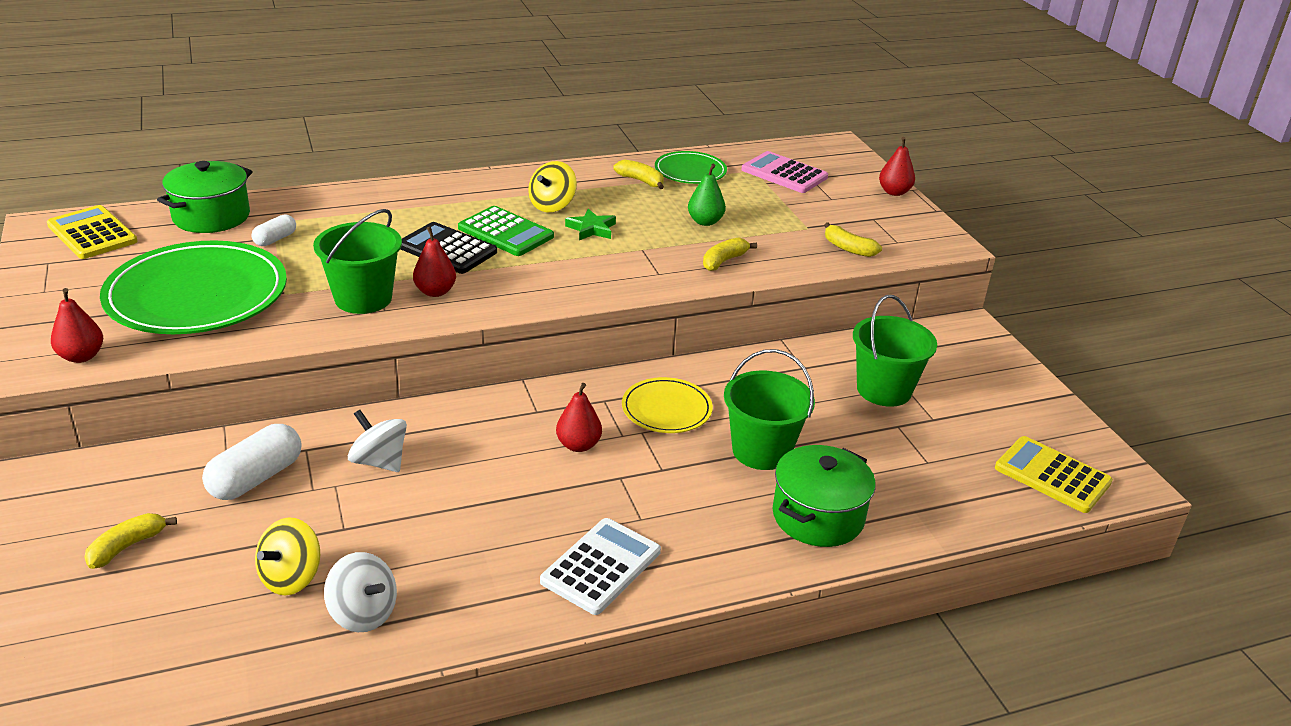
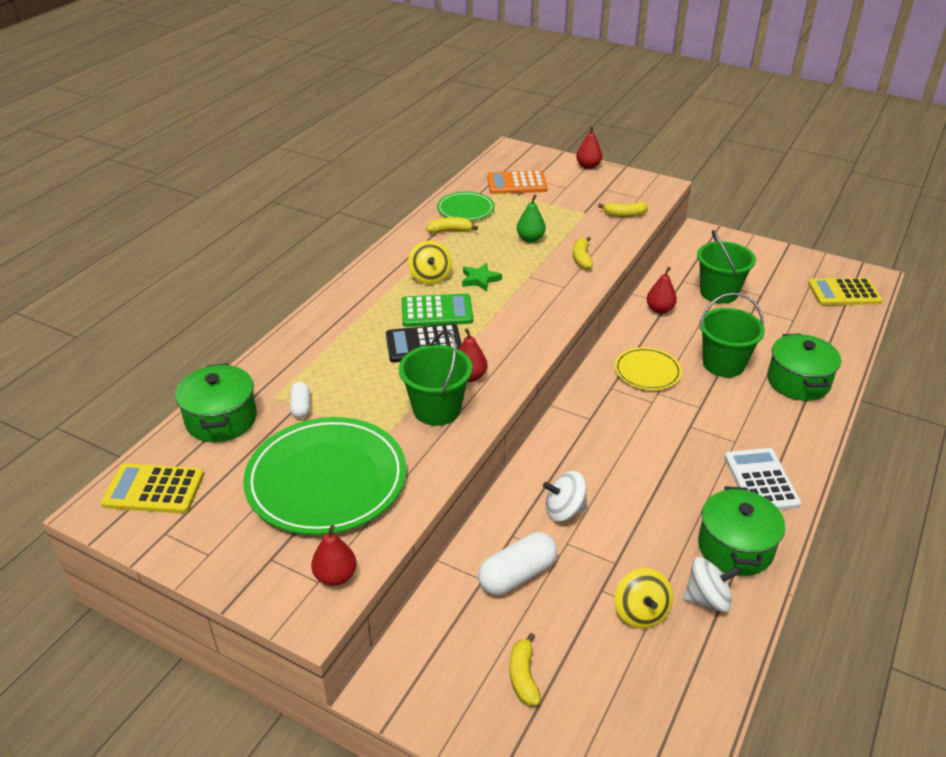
camera: 40 degrees left, 5 degrees up
(256, 478) = (517, 575): white capsule -> white capsule turned 60 degrees clockwise
(467, 597) = (735, 547): none -> green pot
(578, 445) = (642, 423): red pear -> red pear (659, 309)
(784, 173) = (516, 183): pink calculator -> orange calculator

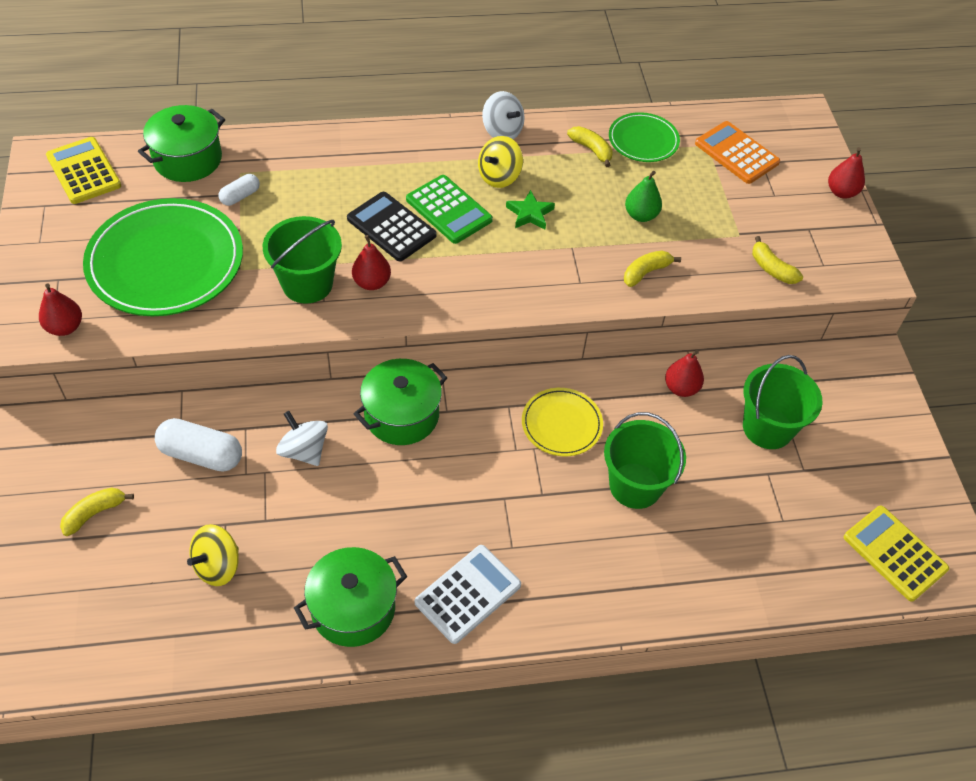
camera: 50 degrees right, 15 degrees up
(707, 599) = (269, 612): white spinning top -> white spinning top (502, 131)
(798, 381) = (666, 568): green pot -> green pot (401, 415)

